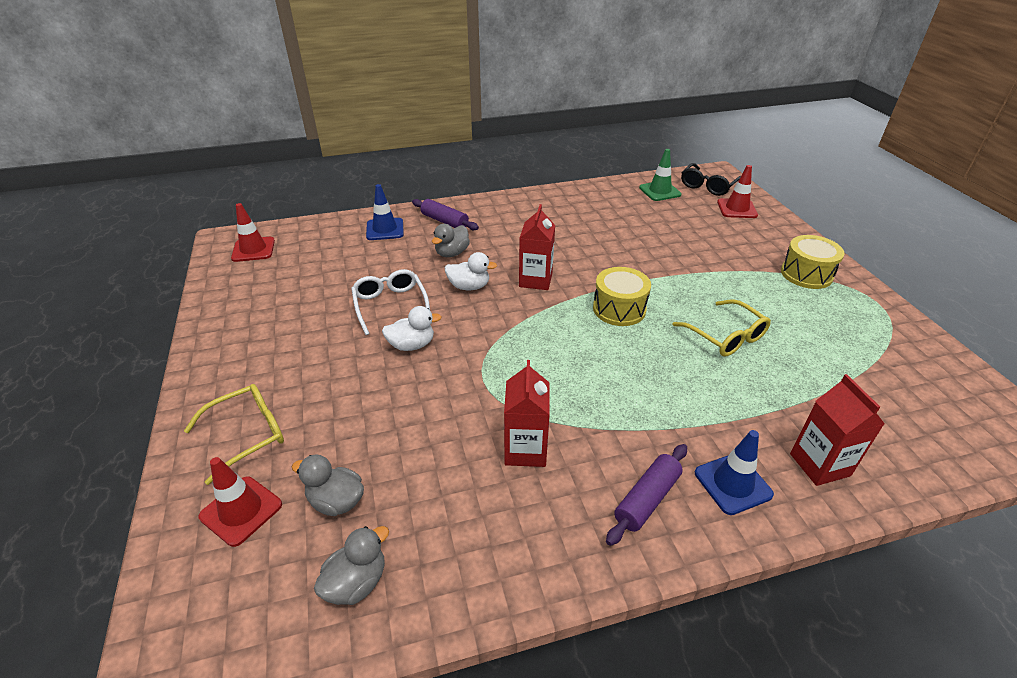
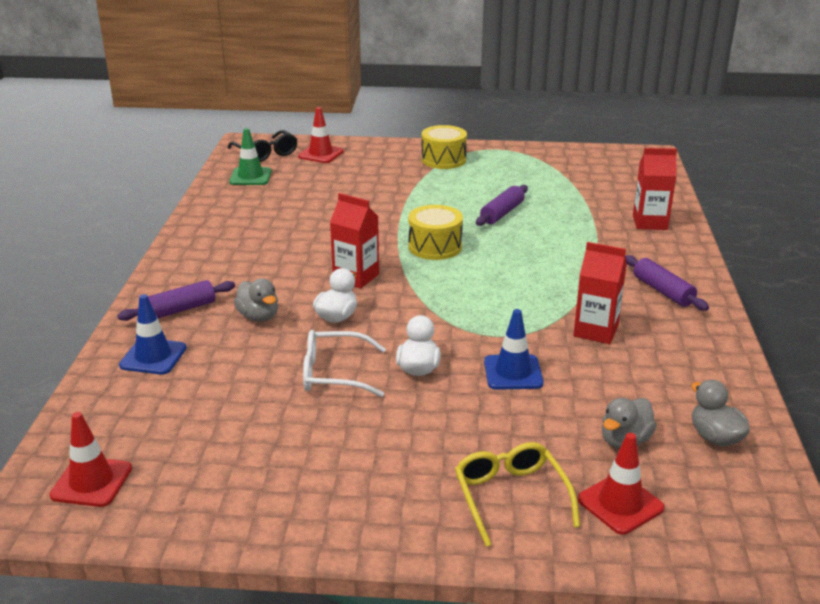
camera: 70 degrees left, 10 degrees down
(725, 336) = (502, 213): yellow glasses -> purple rolling pin
(732, 483) = (657, 256): blue traffic cone -> blue traffic cone (513, 372)

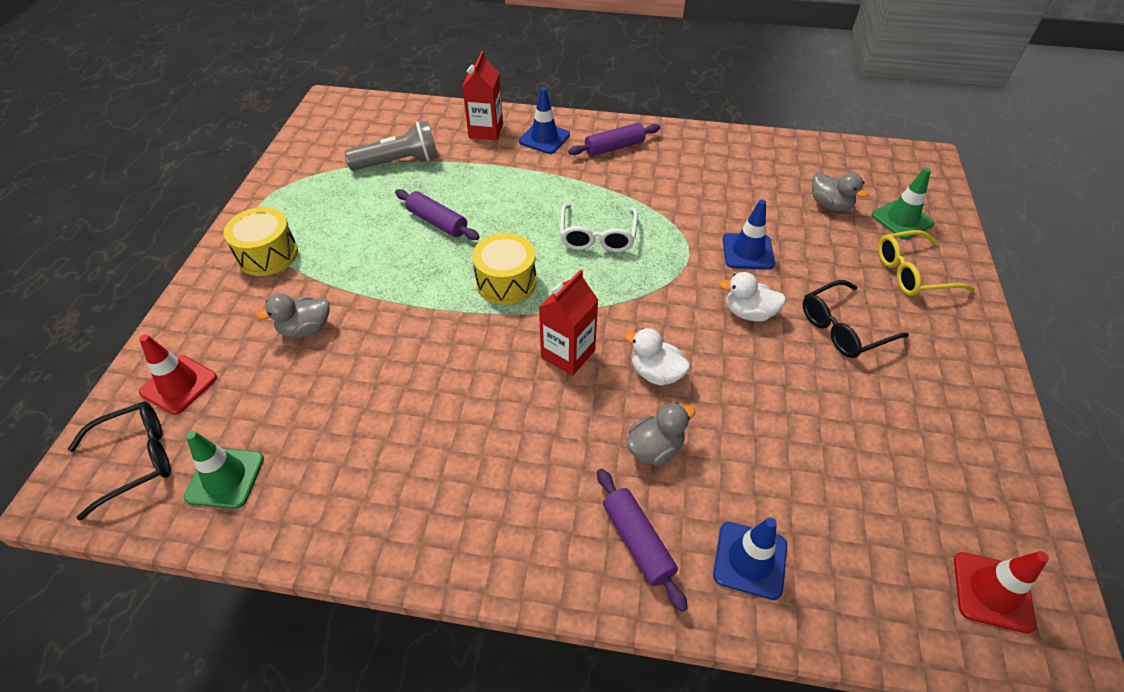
camera: 85 degrees left, 20 degrees up
(334, 374) = (764, 377): white glasses -> white glasses (597, 236)
(405, 429) = (843, 328): none -> black glasses
(577, 190) = (399, 162): none -> grey flashlight
(596, 331) = (679, 194): red carton -> none
(620, 504) = (902, 219): red traffic cone -> green traffic cone
(655, 252) = (544, 138): none -> blue traffic cone
(715, 437) = (816, 163): grey duck -> grey duck (305, 329)

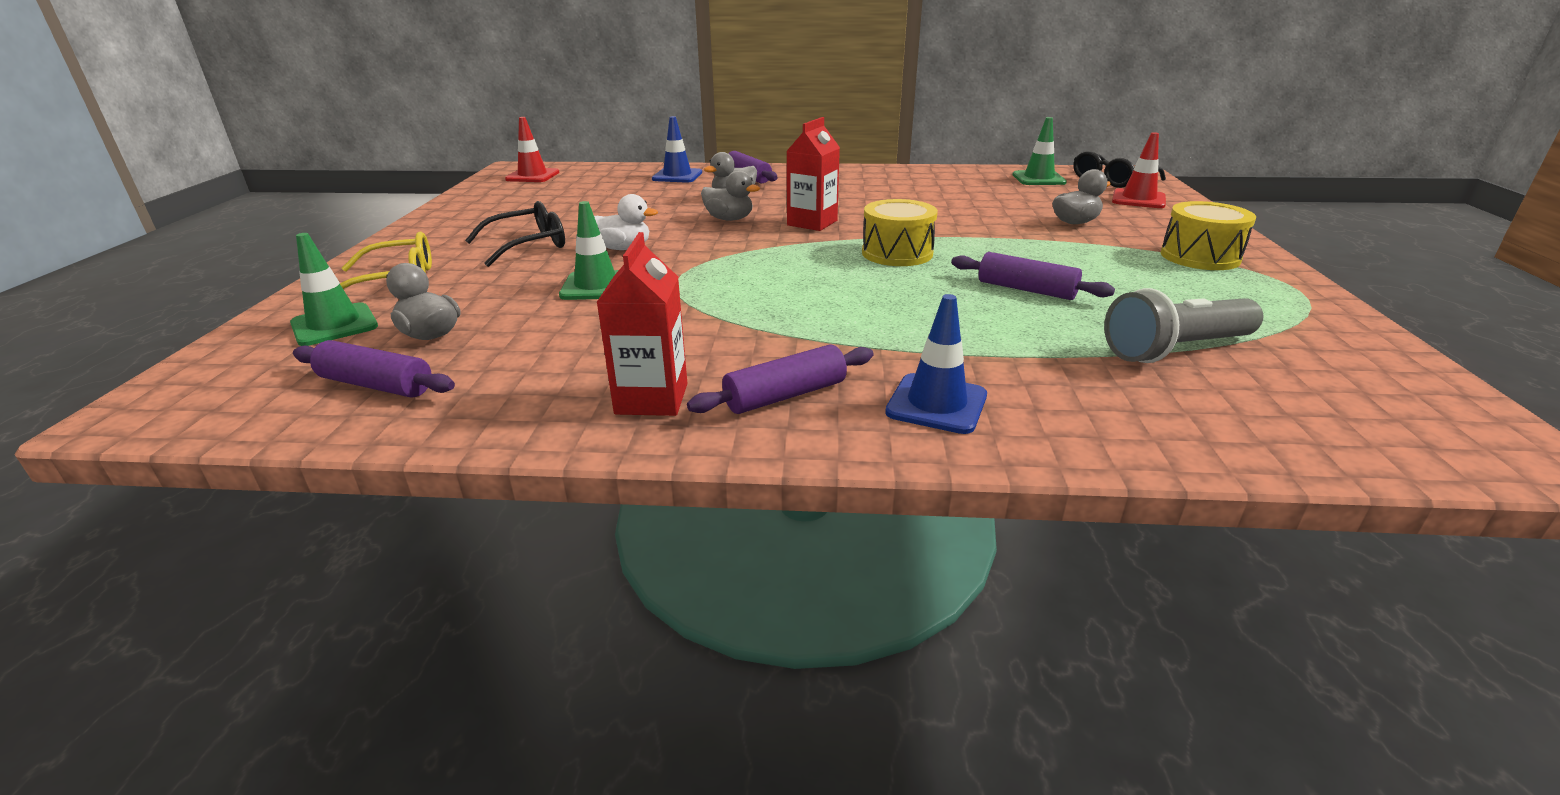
camera: 175 degrees right, 20 degrees down
(486, 131) = (1071, 411): red carton -> red carton (651, 399)
(597, 236) = (797, 289): white glasses -> none
(656, 373) = (729, 219): white duck -> grey duck
(748, 252) = (596, 286): blue traffic cone -> green traffic cone
(825, 168) = (376, 385): none -> purple rolling pin

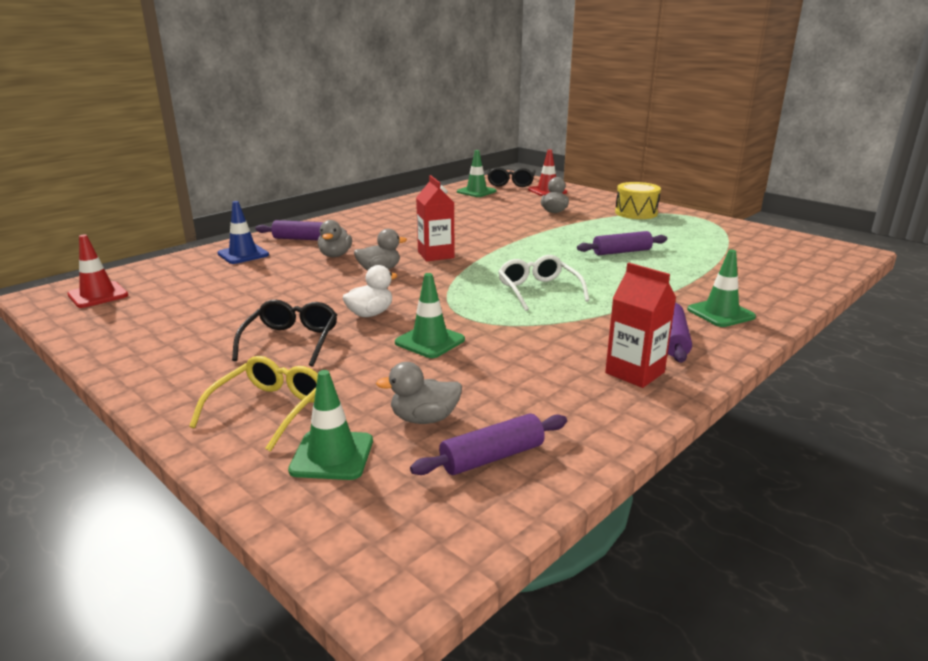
camera: 50 degrees left, 5 degrees down
(805, 288) = (538, 291): none -> white glasses
(897, 253) = (526, 255): yellow drum -> none
(936, 404) = (720, 313): blue traffic cone -> green traffic cone
(1175, 349) = (722, 256): grey flashlight -> none

